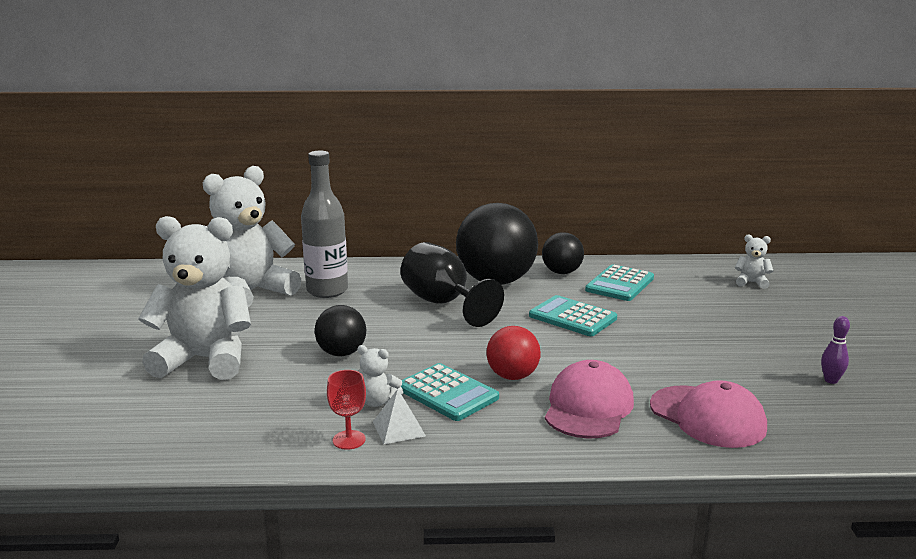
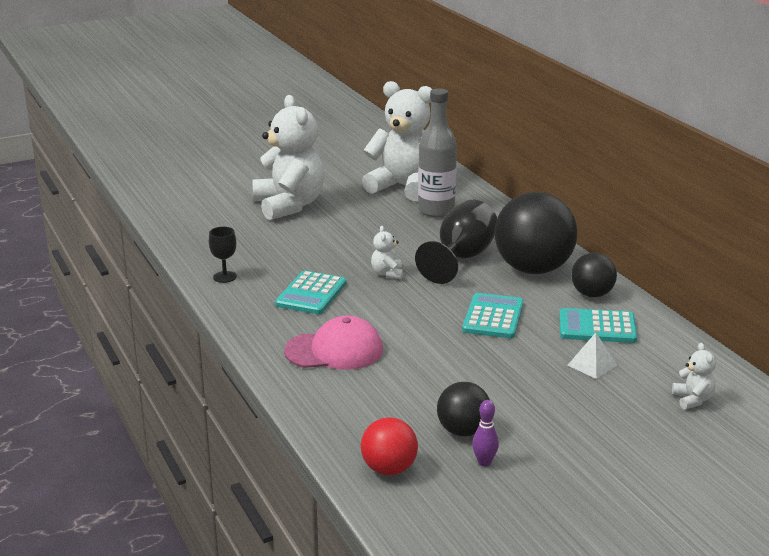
camera: 65 degrees right, 5 degrees up
(341, 353) = (338, 244): black ball -> black ball (463, 431)
(349, 440) = (225, 277): red goblet -> black goblet
(377, 402) = (279, 273): white teddy bear -> white teddy bear (387, 274)
(399, 429) = (250, 289): white pyramid -> white pyramid (592, 365)
(512, 376) = (358, 312): red ball -> red ball (389, 469)
(707, 417) = (360, 404): pink cap -> none

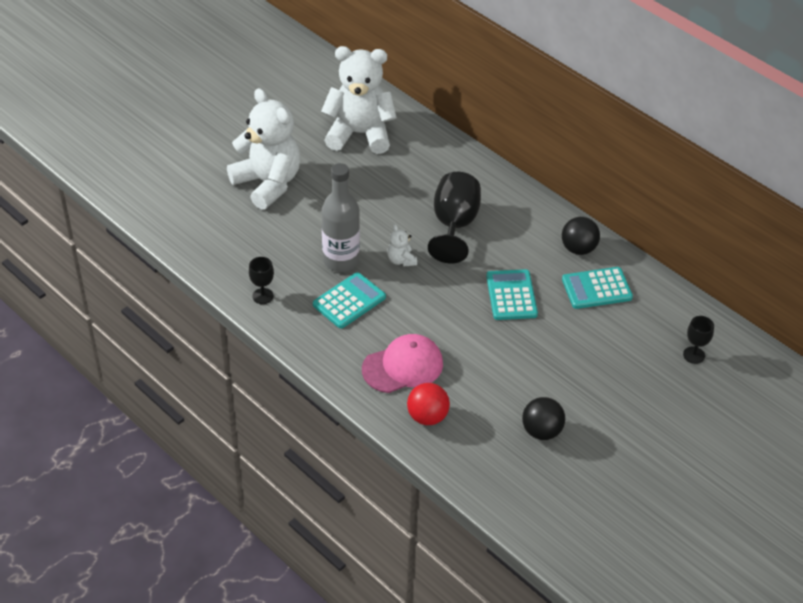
camera: 20 degrees left, 20 degrees up
(311, 294) = (349, 301): turquoise calculator -> turquoise calculator turned 135 degrees counterclockwise
(389, 469) = (505, 484): red ball -> red ball (427, 417)
(436, 210) = (404, 163): grey bottle -> grey bottle (341, 260)
(484, 462) = (570, 459): purple bowling pin -> none
(533, 269) = (519, 227): black ball -> none
(592, 365) = (608, 334): white pyramid -> none
(692, 400) = (694, 355): white teddy bear -> black goblet

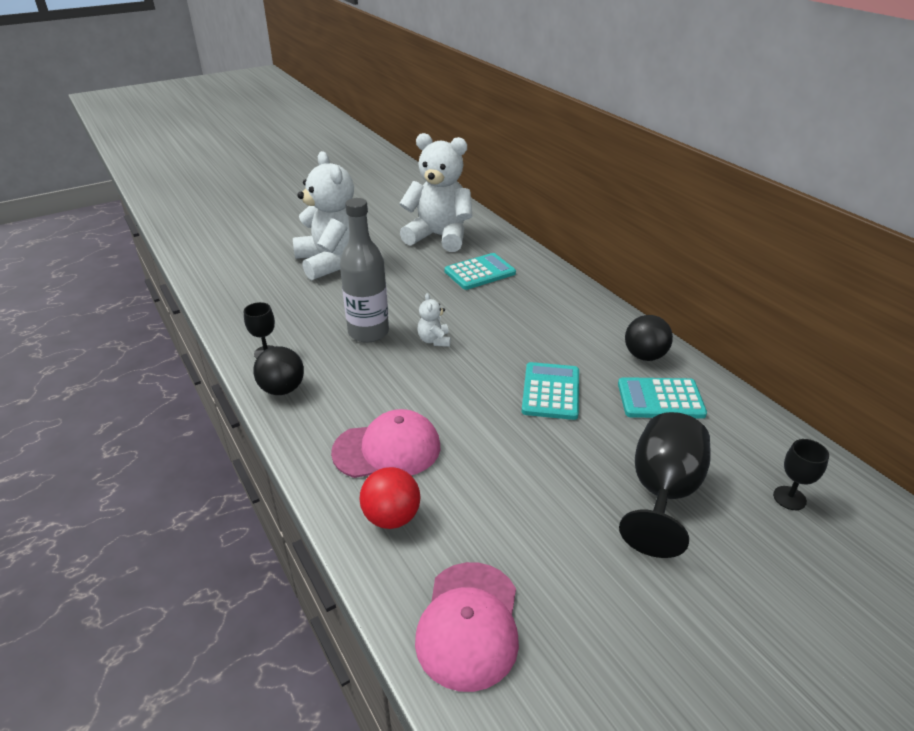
camera: 15 degrees right, 10 degrees down
(349, 301) = (357, 371): turquoise calculator -> turquoise calculator (480, 272)
(454, 225) = (506, 317): black goblet -> black goblet (662, 493)
(503, 474) = (469, 624): none -> pink cap
(541, 431) = (546, 567): black ball -> black ball (282, 389)

